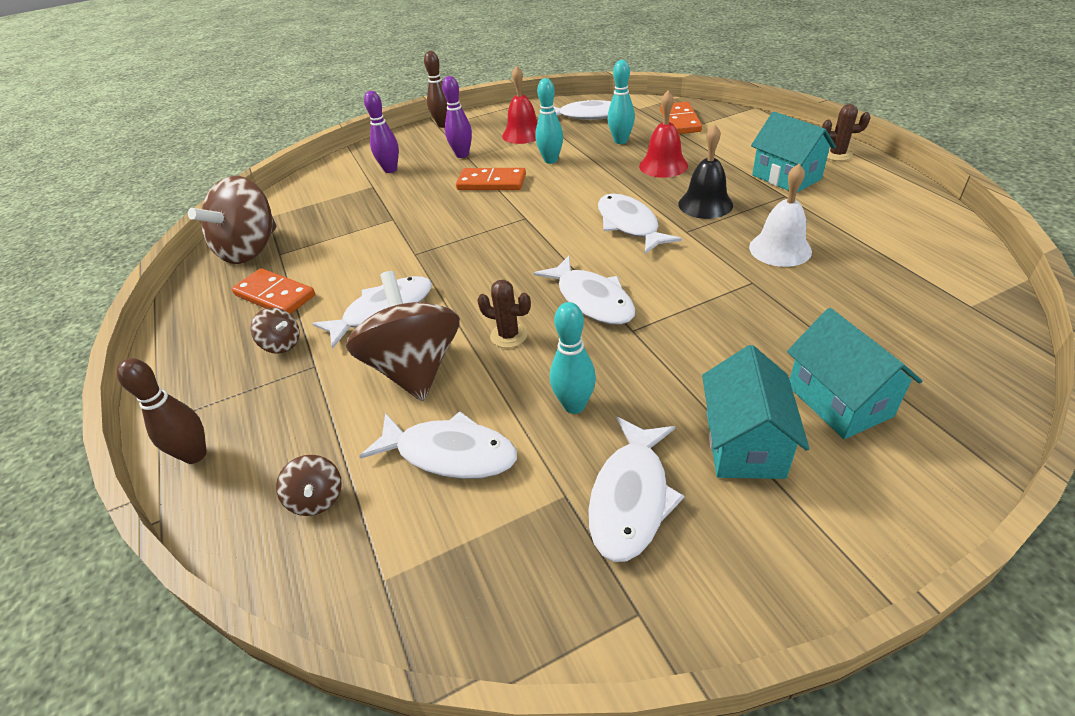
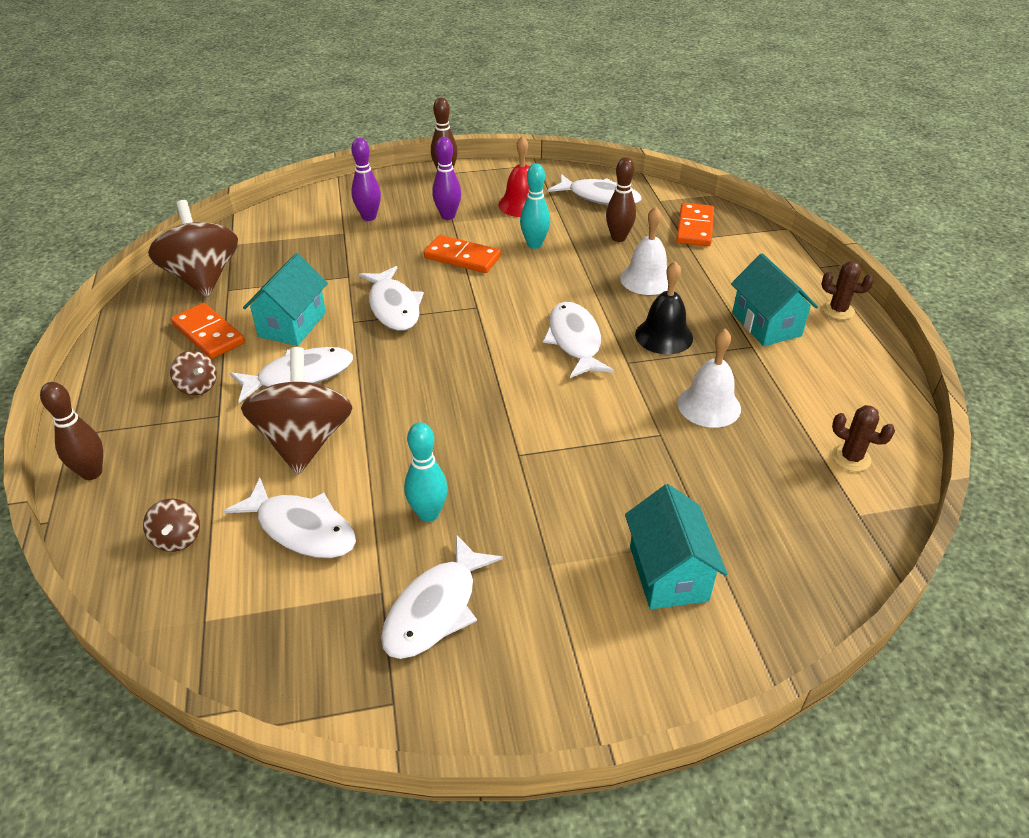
camera: 10 degrees right, 0 degrees up
(250, 249) = (203, 278): brown spinning top -> brown spinning top turned 120 degrees clockwise
(509, 335) = (402, 430): brown cactus -> brown cactus (851, 458)
(592, 300) = (496, 413): white fish -> white fish (394, 307)
(620, 141) = (618, 238): turquoise bowling pin -> brown bowling pin
(663, 165) = (646, 279): red bell -> white bell
(744, 444) = (559, 589): turquoise house -> turquoise house (292, 324)

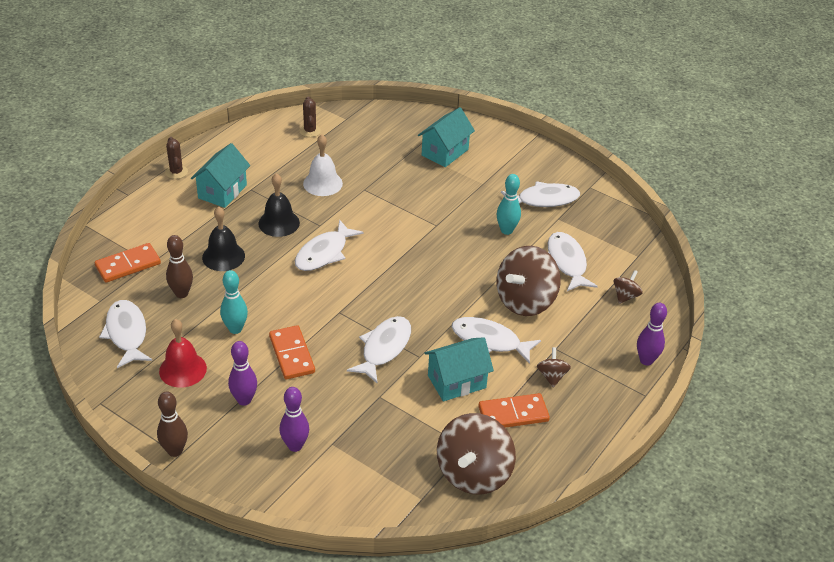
camera: 135 degrees left, 0 degrees up
(92, 473) = (646, 360): brown bowling pin -> purple bowling pin
(208, 334) = (513, 414): orange domino -> orange domino turned 75 degrees clockwise
(646, 279) = (223, 256): white bell -> black bell

